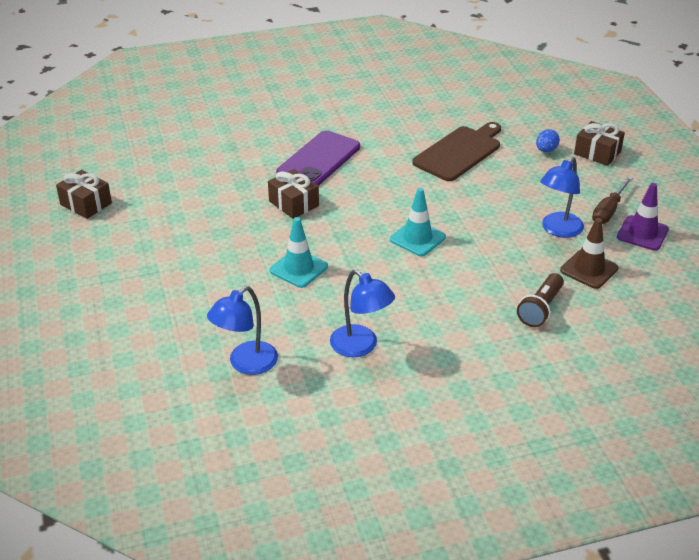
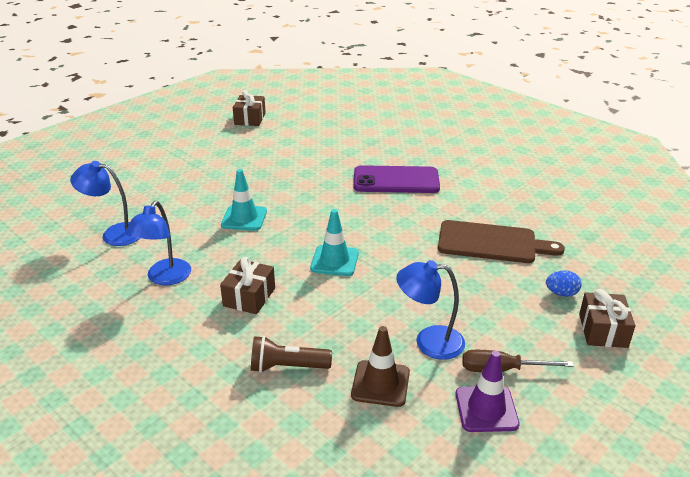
camera: 60 degrees right, 5 degrees down
(293, 203) = (326, 189): brown gift -> brown gift (249, 297)

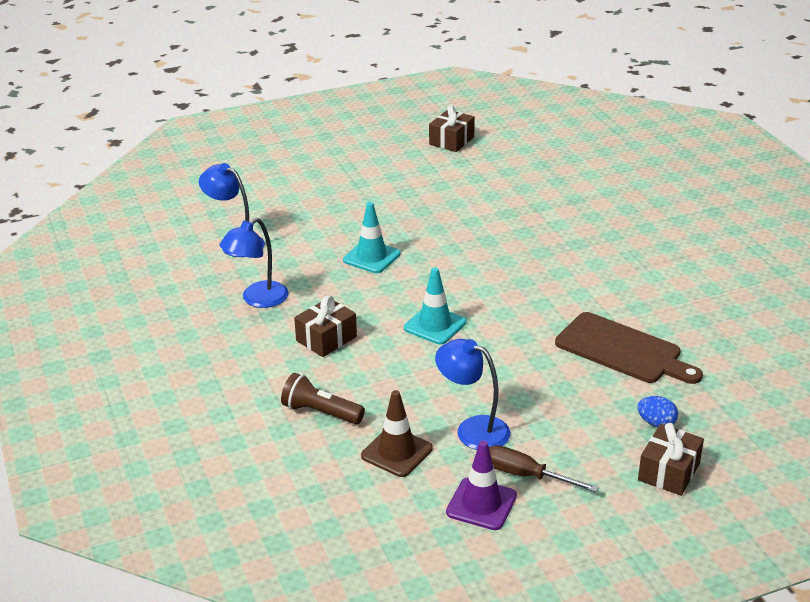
camera: 25 degrees right, 0 degrees up
(396, 180) = (568, 253): purple phone -> none

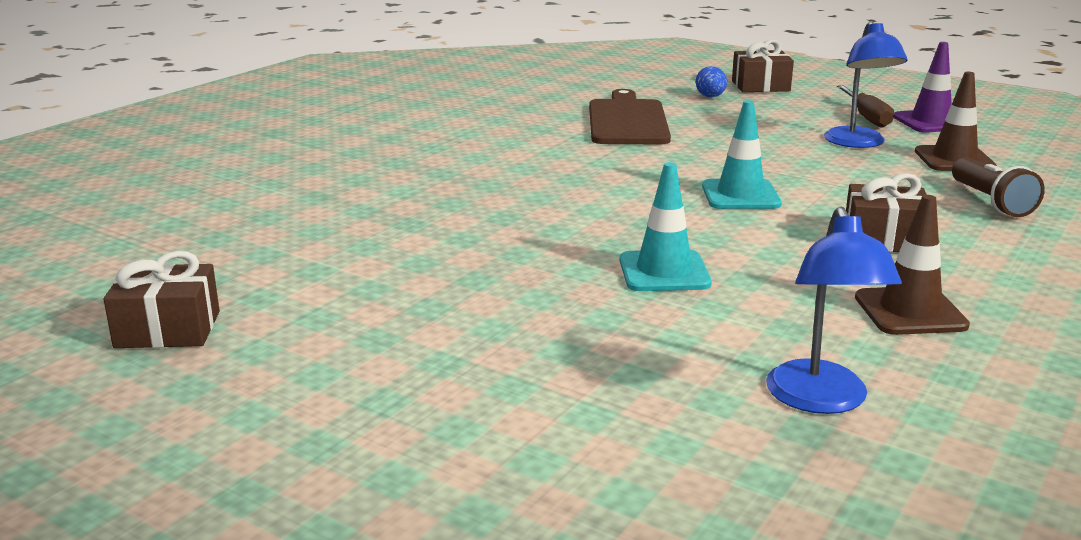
camera: 125 degrees left, 10 degrees down
(258, 299) = (910, 312): blue lamp -> brown traffic cone

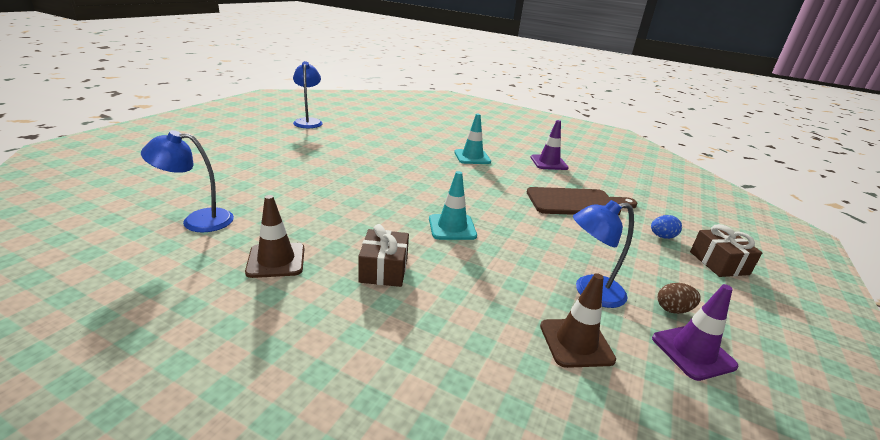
camera: 80 degrees right, 5 degrees up
(168, 329) = (308, 121): brown gift -> blue lamp
(474, 118) = (548, 163): none -> purple traffic cone
(664, 272) = (341, 197): turquoise traffic cone -> turquoise traffic cone (472, 157)
(866, 117) = (673, 309): brown screwdriver -> brown egg
(990, 202) = (467, 340): brown flashlight -> none

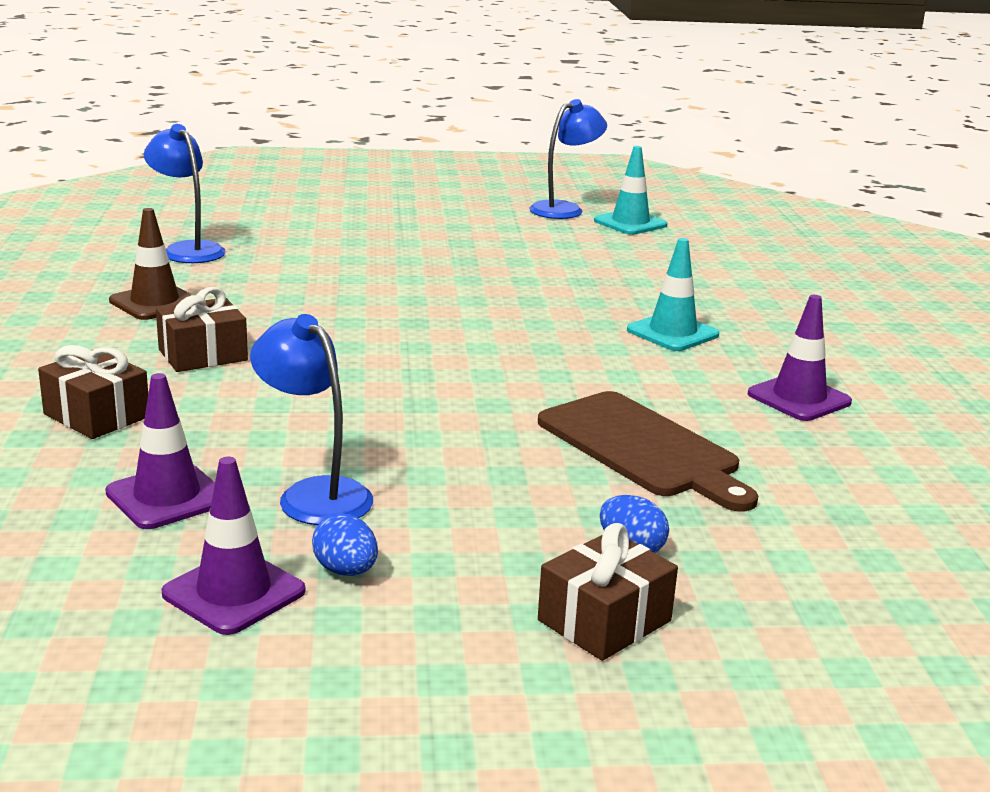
camera: 60 degrees right, 5 degrees down
(443, 338) = (97, 415): none -> brown gift
(452, 227) = (372, 369): turquoise traffic cone -> turquoise traffic cone (630, 223)
(576, 342) = (167, 497): brown traffic cone -> purple traffic cone
(673, 309) = (346, 571): brown egg -> blue egg

